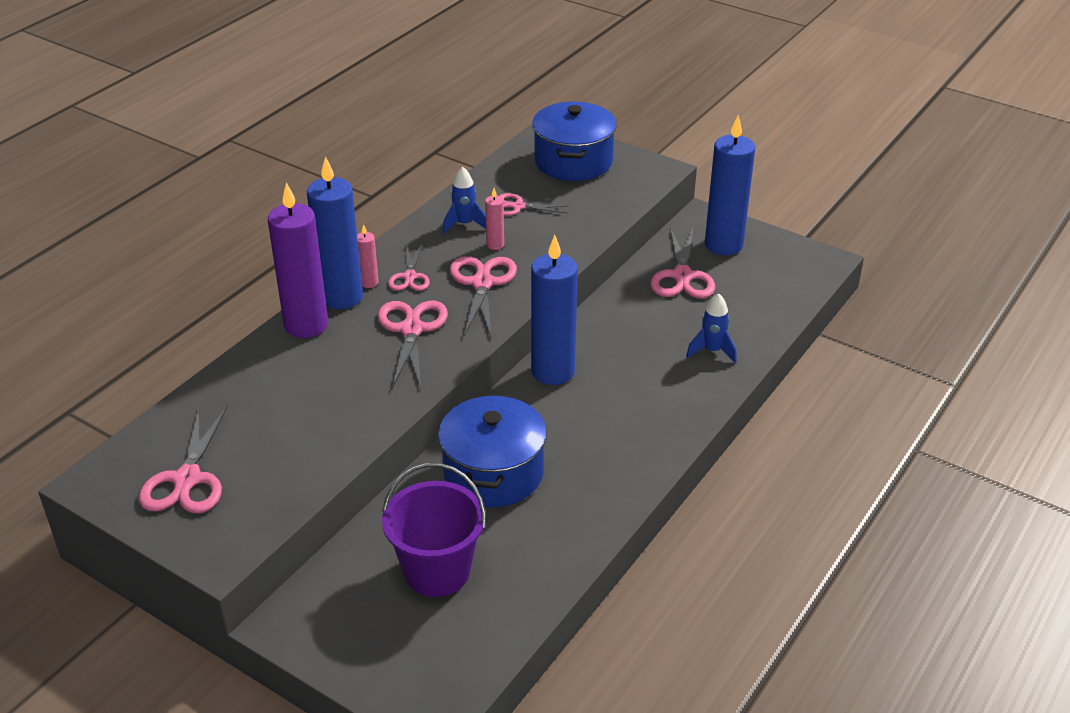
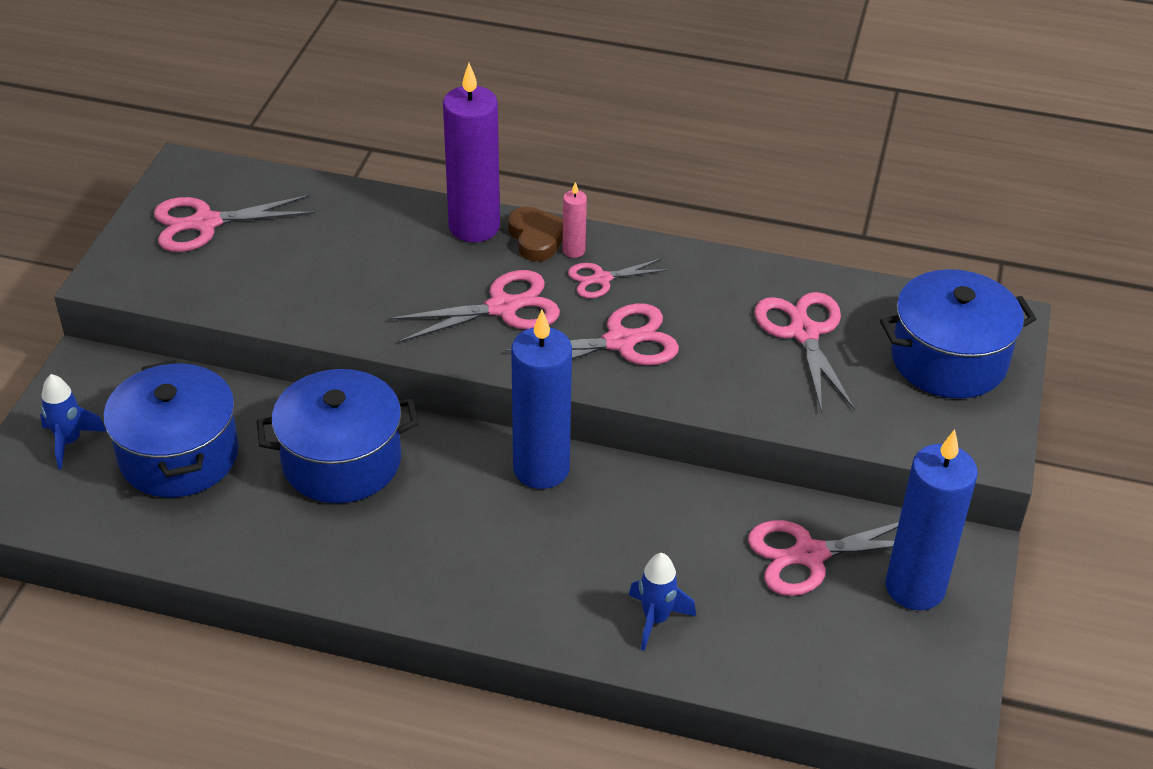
camera: 70 degrees right, 5 degrees up
(342, 297) = (536, 238): blue candle -> brown heart
(437, 571) = (179, 455): purple bucket -> blue pot
(464, 224) = (735, 295): blue rocket -> blue rocket (70, 442)
(495, 245) = (706, 333): pink candle -> none
(518, 206) = (804, 332): pink scissors -> pink scissors, size x1.63

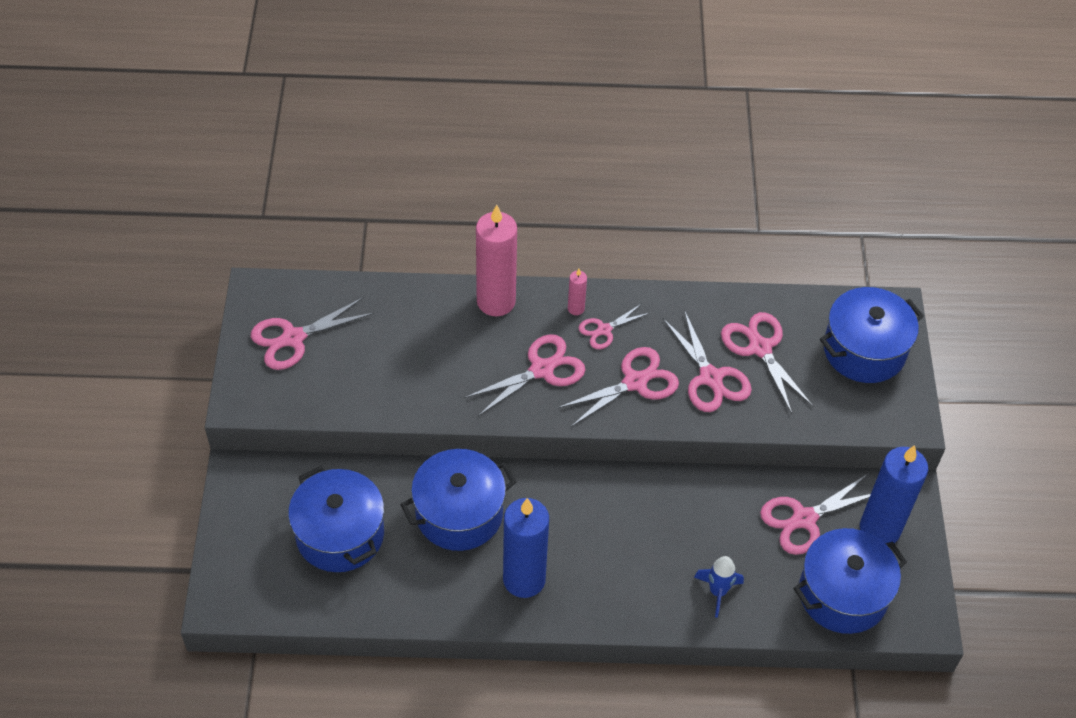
camera: 15 degrees left, 10 degrees up
(70, 442) = (255, 540): blue rocket -> none
(474, 227) = (496, 301): purple candle -> pink candle
(536, 238) = (545, 302): brown heart -> none
(541, 469) = (602, 490): blue candle -> blue candle (524, 579)
(724, 354) = (710, 378): none -> pink scissors
(835, 657) = (842, 594): none -> blue pot

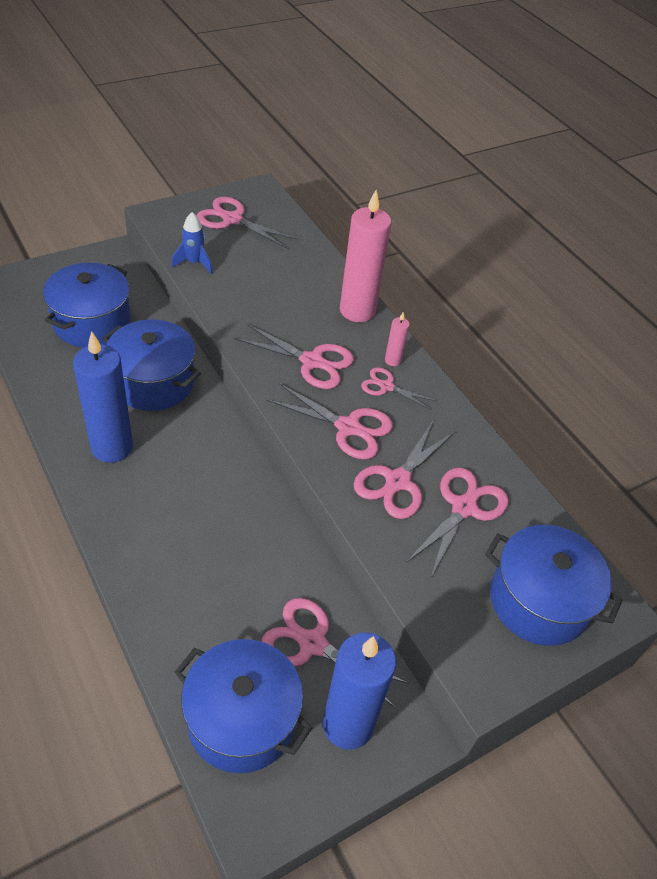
camera: 55 degrees right, 5 degrees down
(717, 592) = (180, 599): blue rocket -> blue rocket (194, 263)

